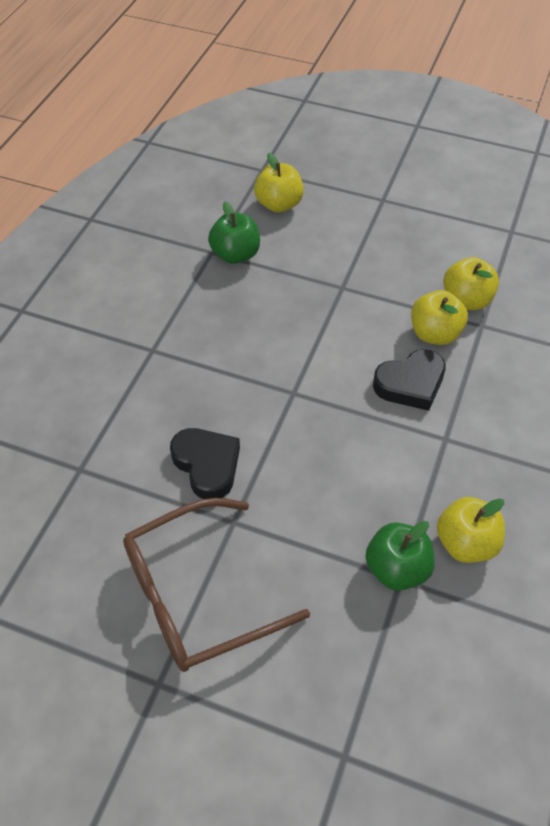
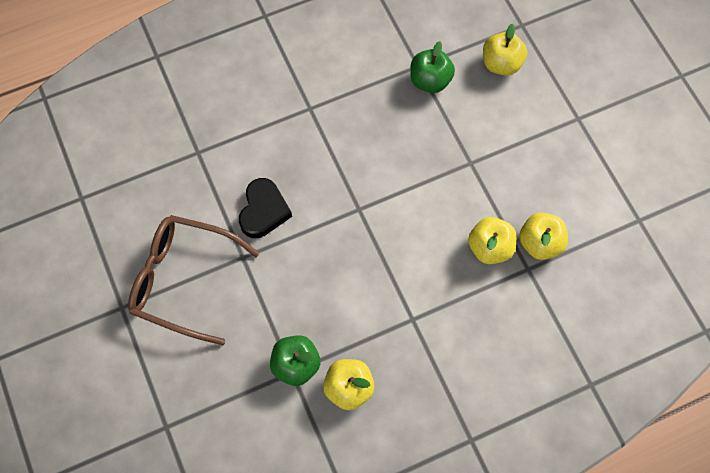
camera: 45 degrees right, 15 degrees up
(410, 384) = (434, 267): black heart -> none

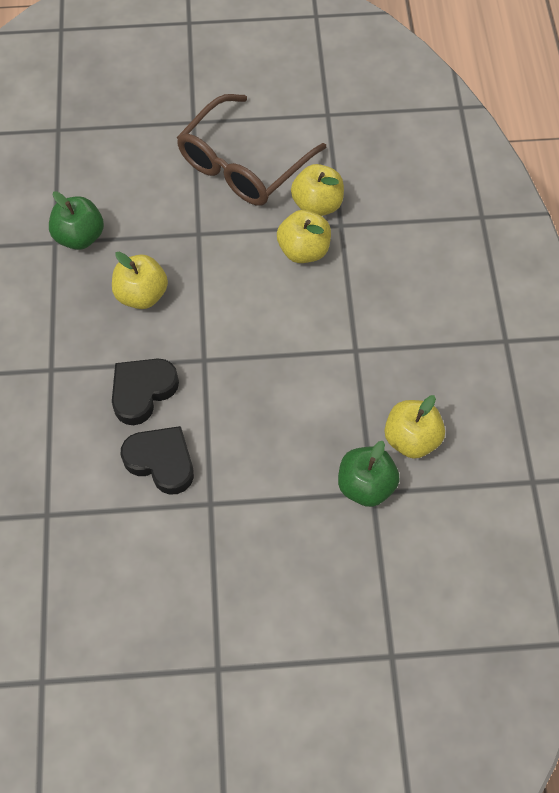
camera: 70 degrees left, 5 degrees down
(183, 280) = (211, 582): brown glasses -> brown glasses (242, 165)
(315, 176) = (142, 391): none -> black heart
(501, 64) = (95, 164): yellow apple -> yellow apple (142, 294)

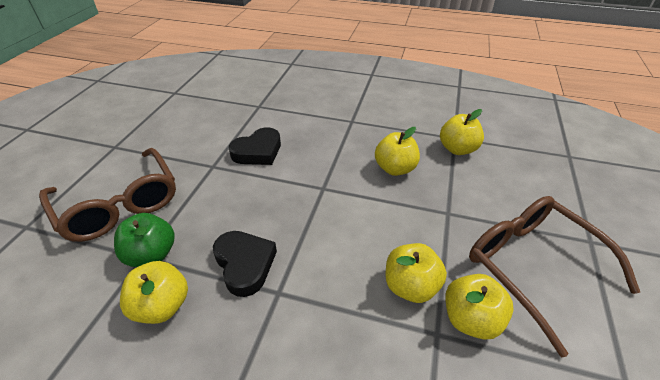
camera: 110 degrees right, 20 degrees down
(80, 236) = (457, 149): green apple -> yellow apple
(142, 391) = (314, 153): black heart -> black heart (245, 264)
(318, 571) = (119, 205): none -> brown glasses

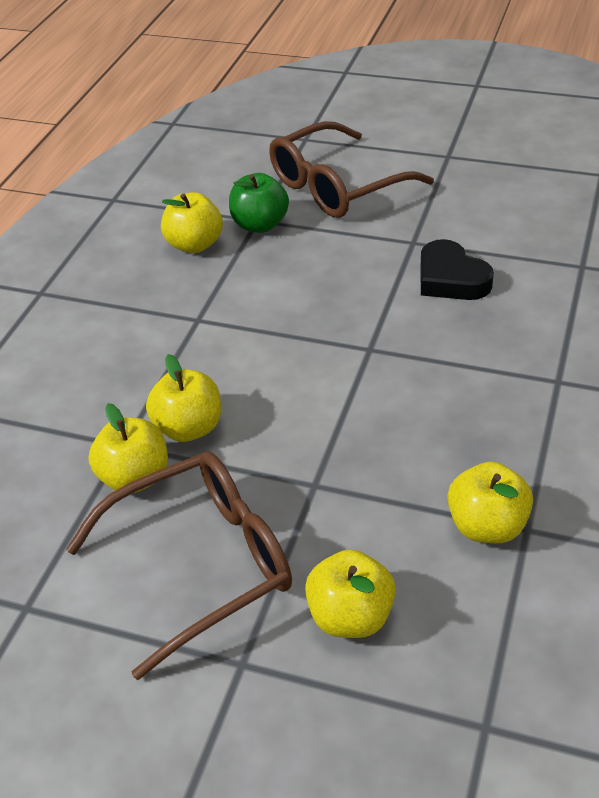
camera: 95 degrees right, 0 degrees up
(245, 264) = (239, 291): black heart -> none
(395, 168) = (420, 431): yellow apple -> yellow apple (350, 616)

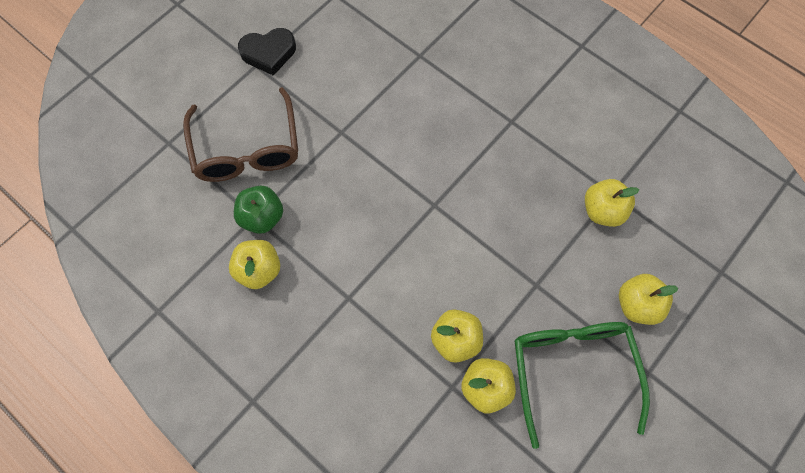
camera: 70 degrees left, 25 degrees up
(202, 564) = (572, 370): brown glasses -> green glasses
(451, 279) = (392, 129): black heart -> black heart (269, 53)

